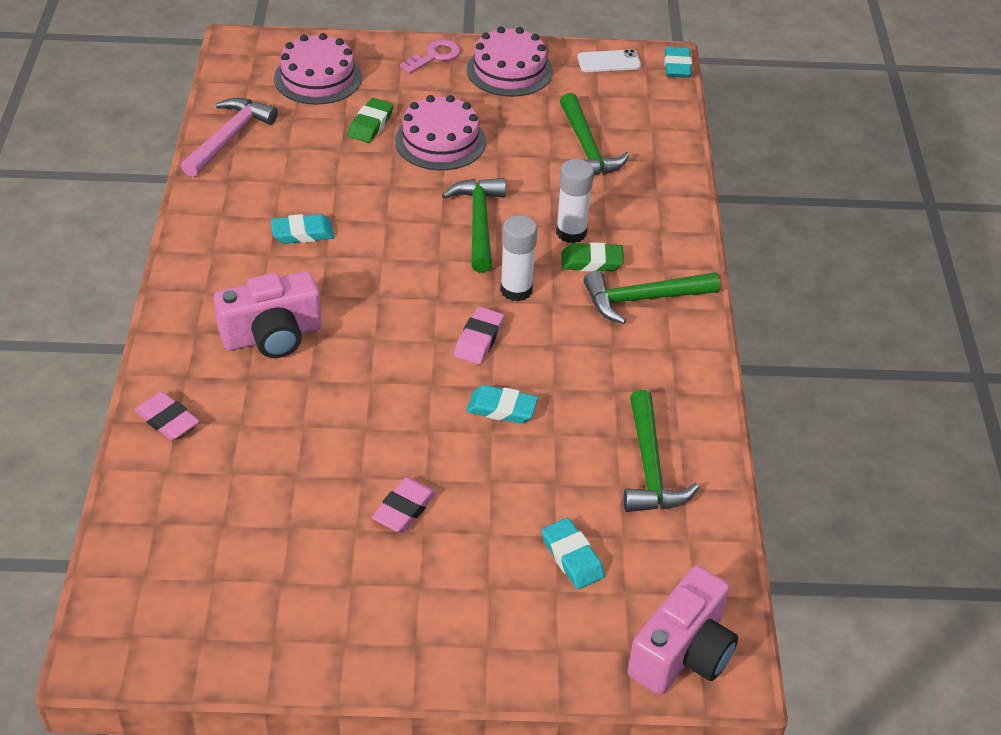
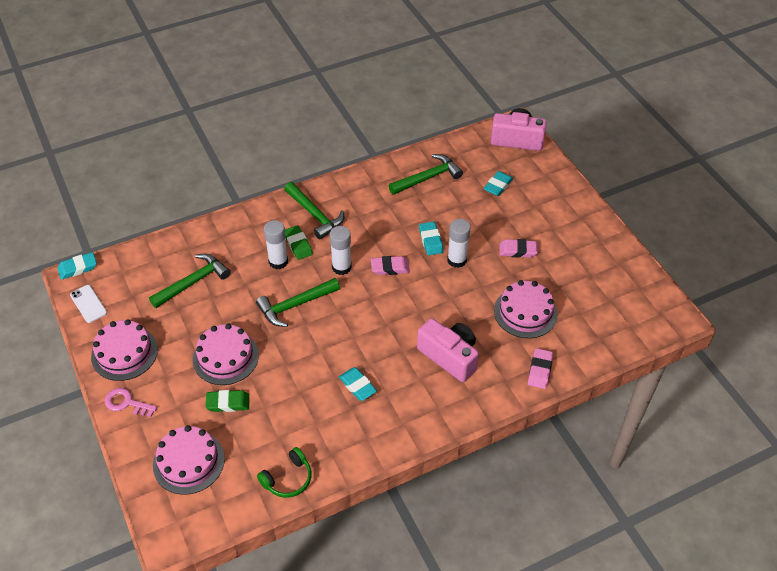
camera: 115 degrees left, 5 degrees up
(229, 138) = (288, 478): pink hammer -> green headphones
(277, 455) = (525, 312): none -> pink cake
(439, 422) = (457, 260): none -> white glue stick

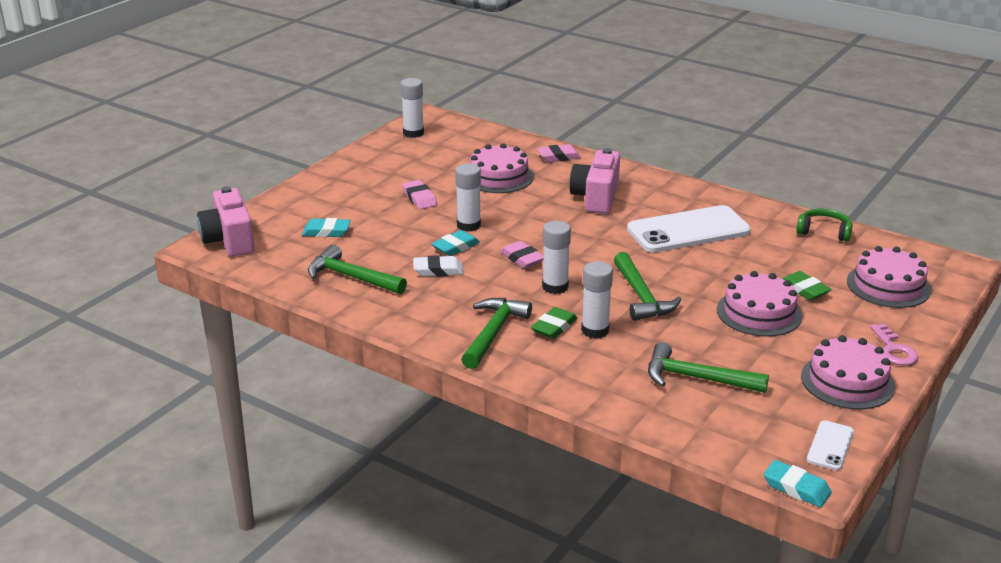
camera: 120 degrees left, 20 degrees down
(295, 305) = (641, 296): green hammer -> green hammer turned 45 degrees clockwise
(357, 386) = (688, 230): turquoise eraser -> white phone
(406, 220) = (438, 270): none -> white eraser
(644, 293) = (413, 133): none -> white glue stick

